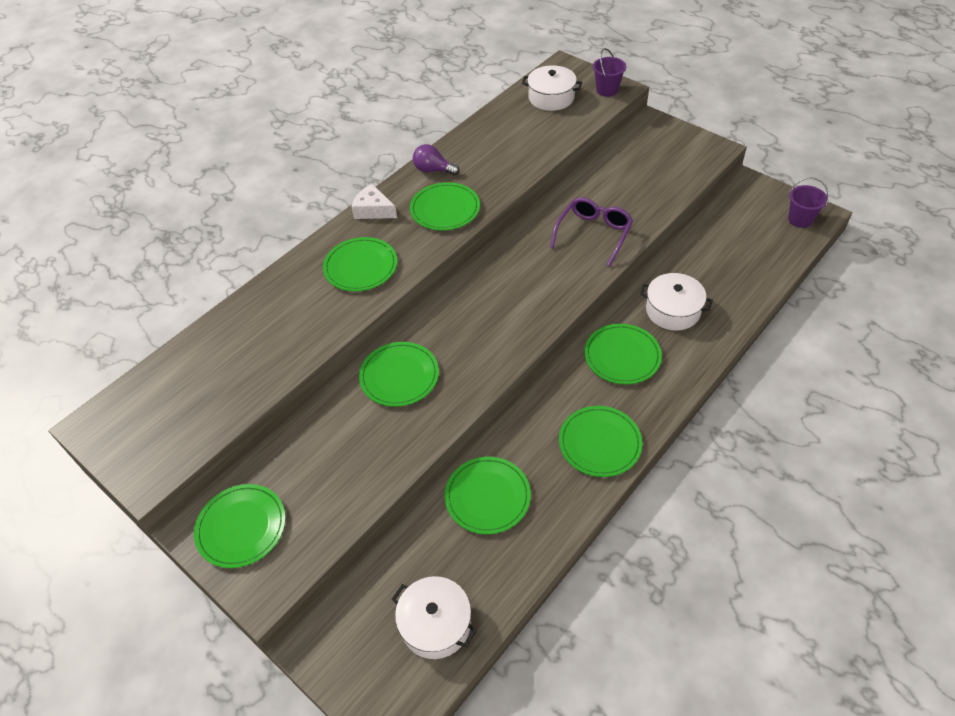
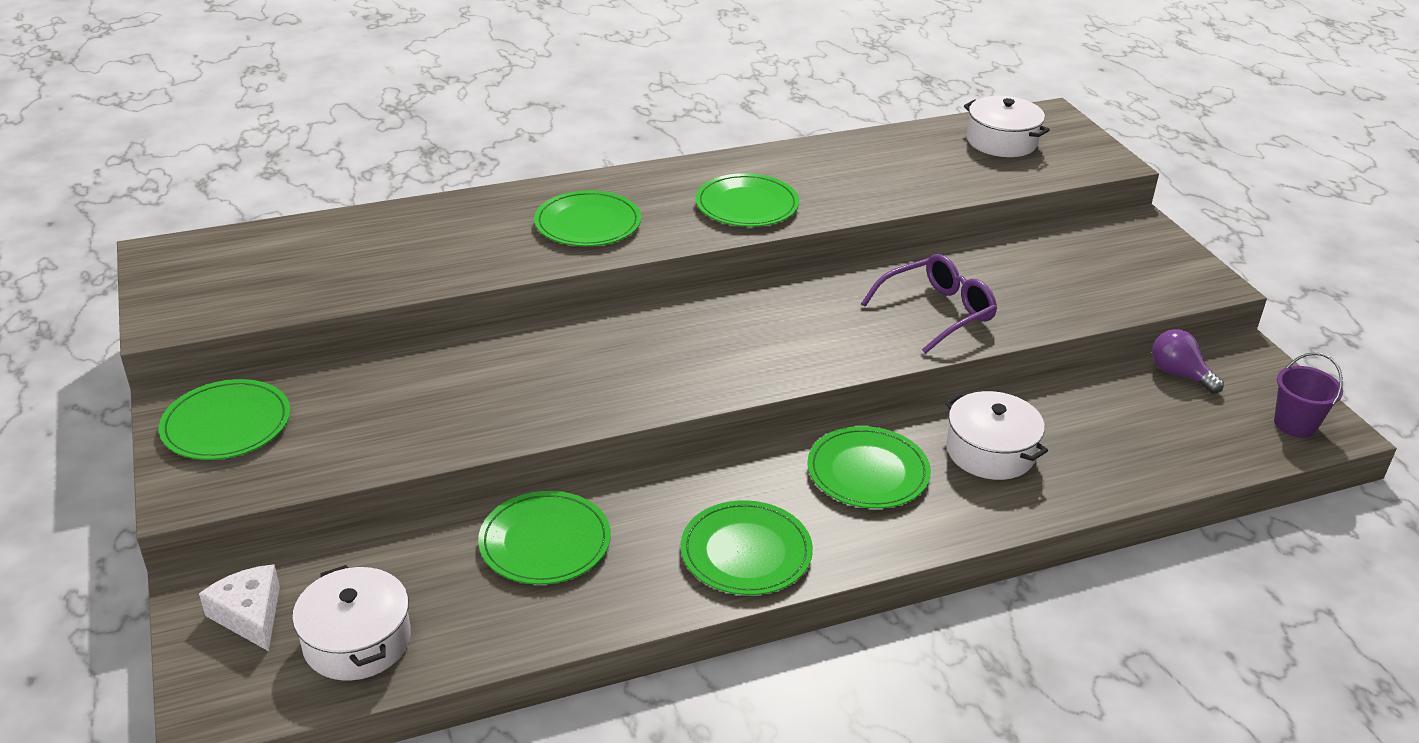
camera: 25 degrees right, 15 degrees down
(373, 210) = (657, 176): white cheese -> white cheese (250, 615)
(399, 376) = (542, 359): green plate -> none
(433, 170) = (770, 163): purple light bulb -> purple light bulb (1179, 374)
(607, 90) = (1090, 158): purple bucket -> none

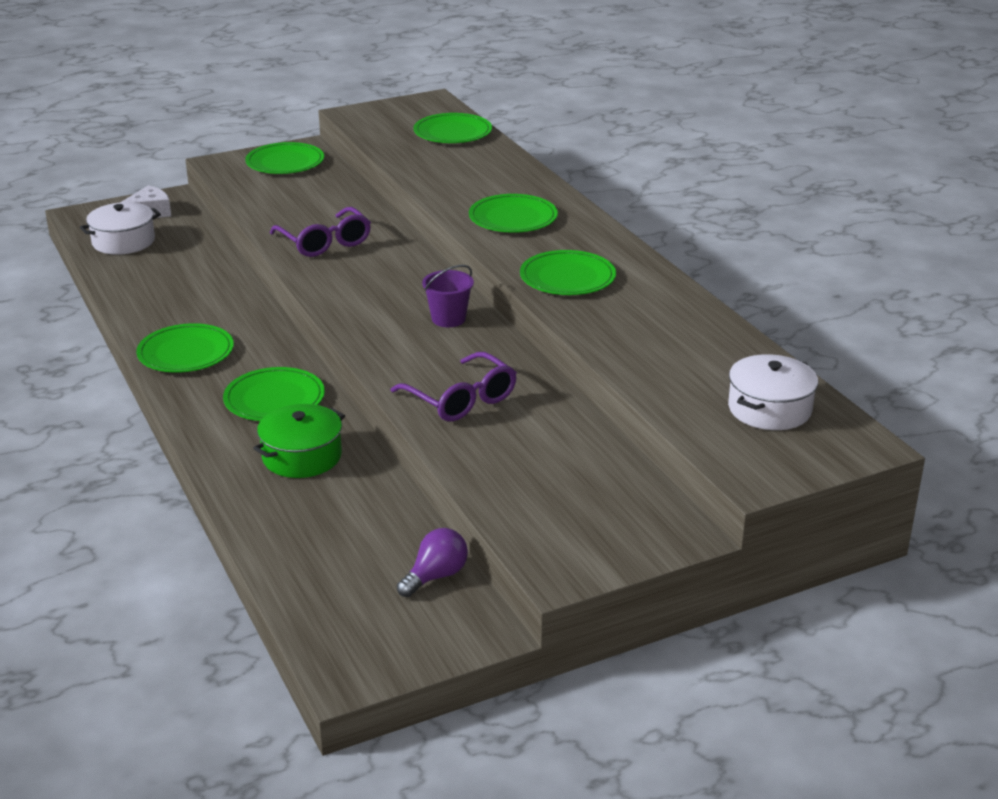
camera: 85 degrees right, 5 degrees down
(533, 391) = (325, 242): none -> purple glasses
(545, 542) = (202, 284): green plate -> green plate (452, 132)
(990, 451) = (302, 456): white pot -> green pot
(1295, 424) = (355, 647): purple bucket -> purple bucket (448, 319)

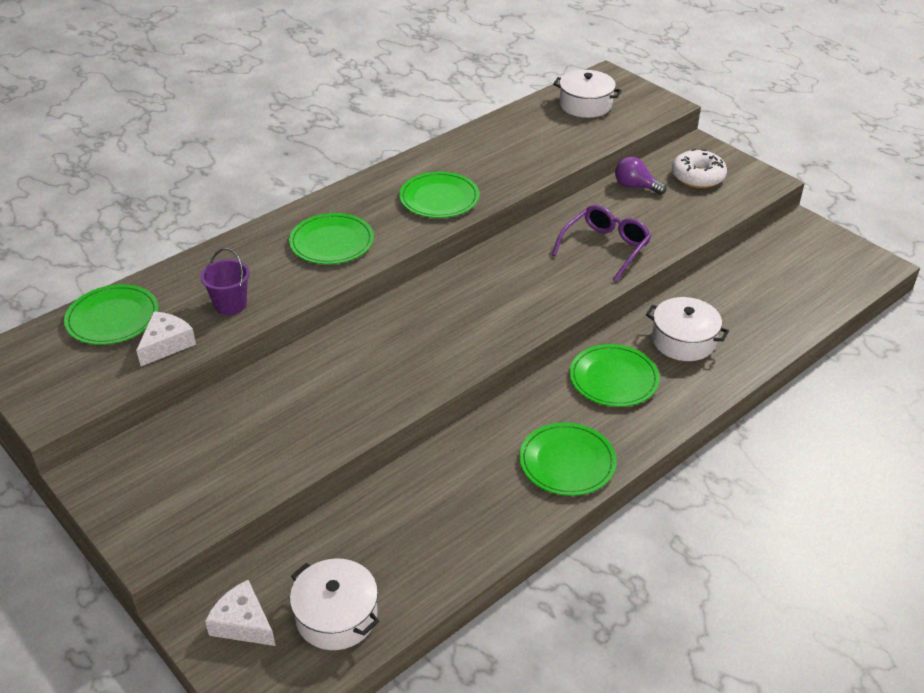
camera: 105 degrees left, 10 degrees up
(285, 162) = (141, 481): green plate -> none
(302, 456) = (683, 340): green pot -> white pot
(325, 242) = (361, 386): purple glasses -> none
(404, 148) = (166, 344): none -> white cheese
(436, 576) = (769, 250): purple light bulb -> purple light bulb (635, 186)
(448, 319) = (486, 276): purple bucket -> purple bucket (230, 304)
(594, 510) = (697, 177): none -> white donut

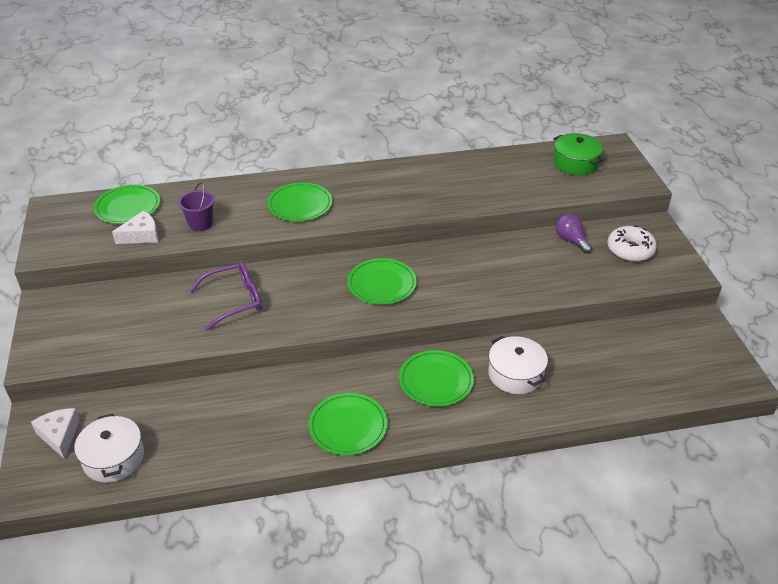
camera: 30 degrees right, 0 degrees up
(439, 198) = (400, 198): green plate -> green plate (382, 284)
(585, 105) = (575, 163): white pot -> green pot
(605, 248) = (503, 279): purple glasses -> purple glasses (234, 300)

